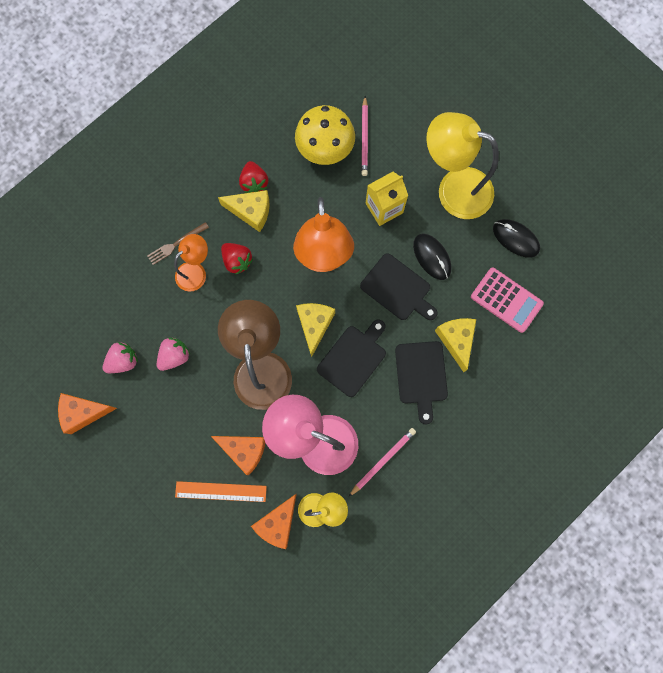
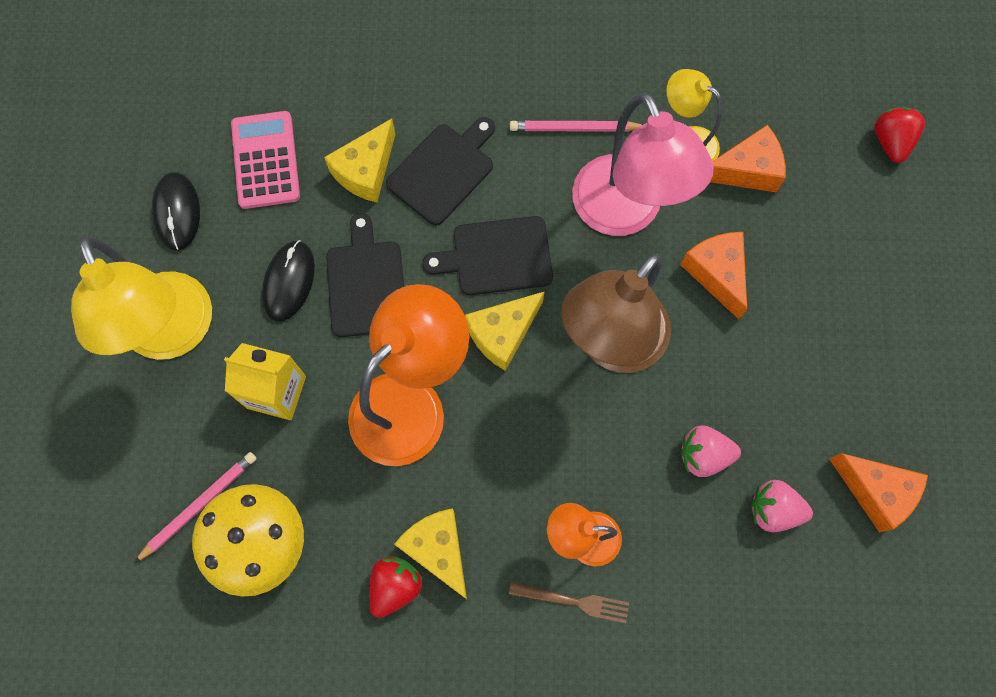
camera: 135 degrees left, 5 degrees down
(221, 491) = (783, 255): orange ruler -> none
(237, 261) = (517, 501): red strawberry -> red strawberry (890, 142)

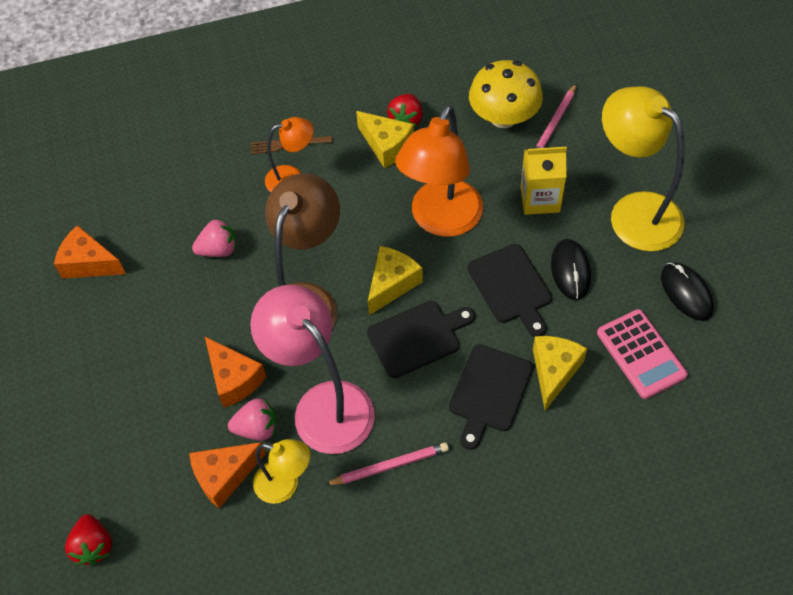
camera: 165 degrees right, 15 degrees down
(773, 510) = (162, 231): pink strawberry -> pink strawberry (257, 428)

